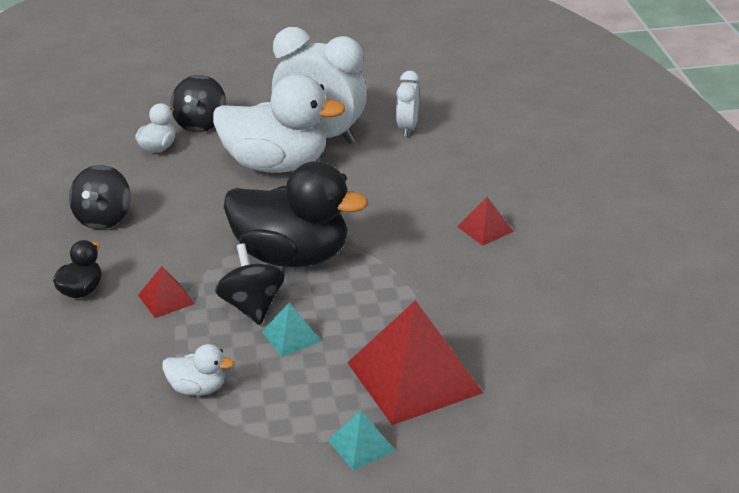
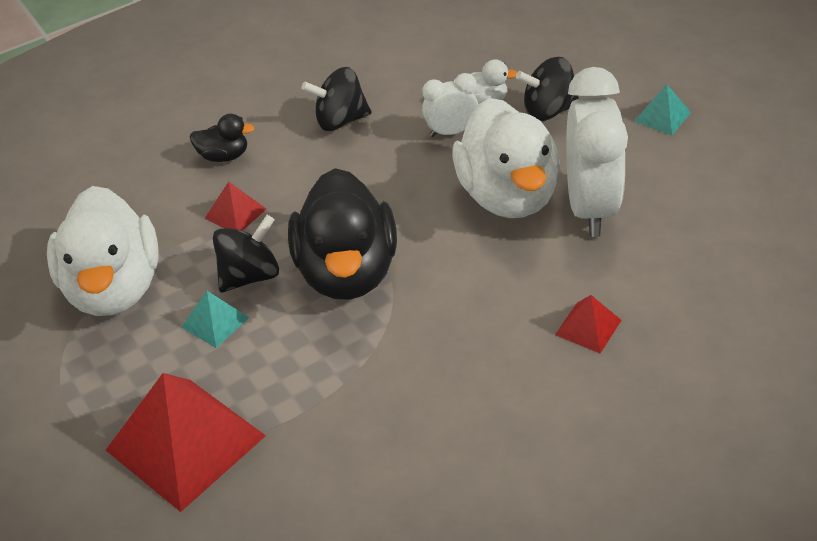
camera: 70 degrees right, 10 degrees up
(198, 388) = (114, 288): white duck -> white duck, size x2.27
(361, 445) = (68, 436): turquoise pyramid -> turquoise pyramid (662, 116)
(407, 128) = (663, 272): white clock -> white clock (451, 132)
(485, 229) = (489, 417): red pyramid -> red pyramid (588, 327)

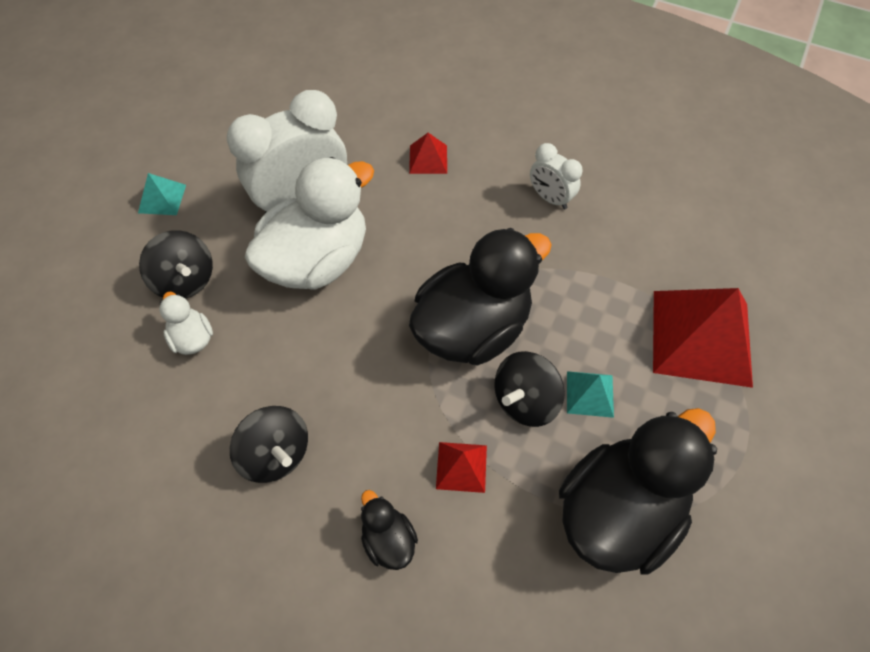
camera: 125 degrees left, 15 degrees up
(114, 288) = (618, 511): white duck -> black duck
(250, 276) = (525, 400): black spinning top -> black spinning top turned 60 degrees counterclockwise
(451, 132) = (250, 343): white clock -> white clock (550, 198)

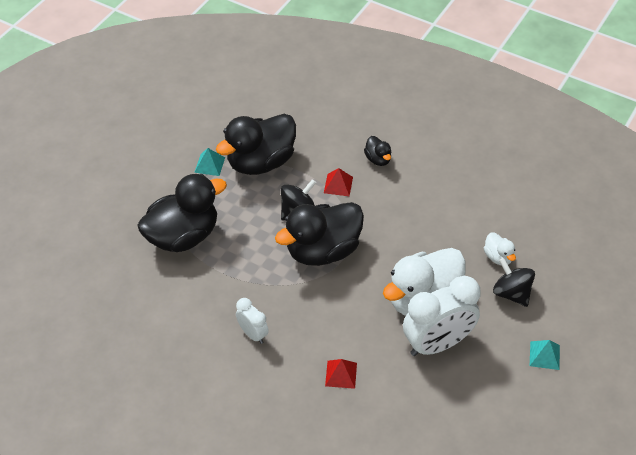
camera: 175 degrees left, 10 degrees down
(276, 454) = (438, 197): black spinning top -> none
(590, 394) = (260, 212): turquoise pyramid -> turquoise pyramid (209, 164)
(701, 337) = (183, 236): red pyramid -> black duck

